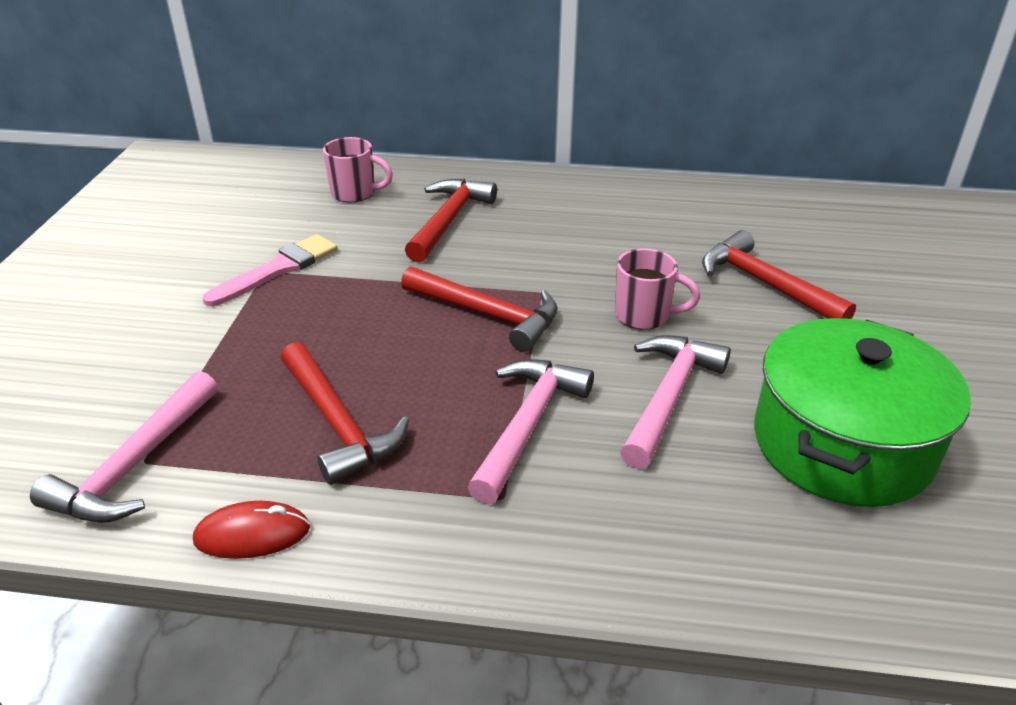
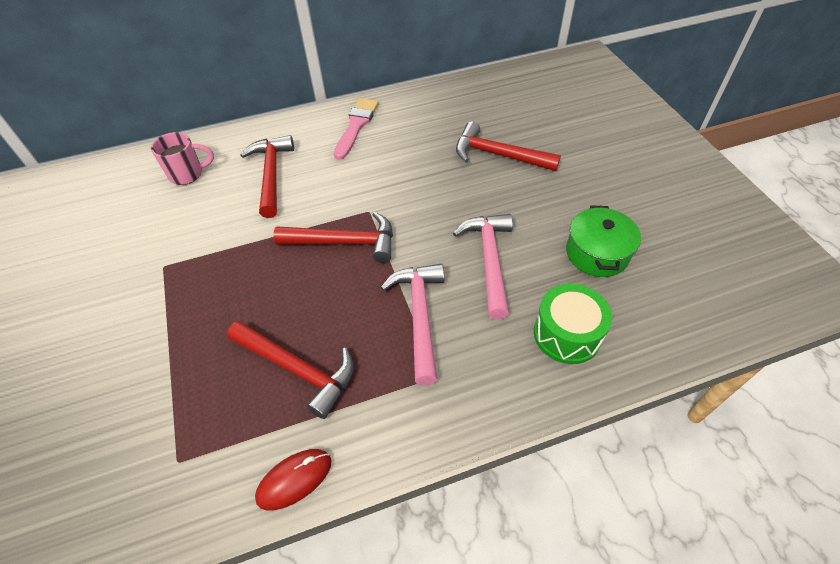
camera: 25 degrees left, 15 degrees up
(135, 465) = (173, 467): pink hammer -> none
(278, 269) = (171, 261): pink brush -> pink brush (356, 126)
(644, 316) = (442, 205): pink mug -> none
(726, 523) = (567, 334): none -> green drum
(842, 444) = (597, 253): green pot -> green pot, size x0.59

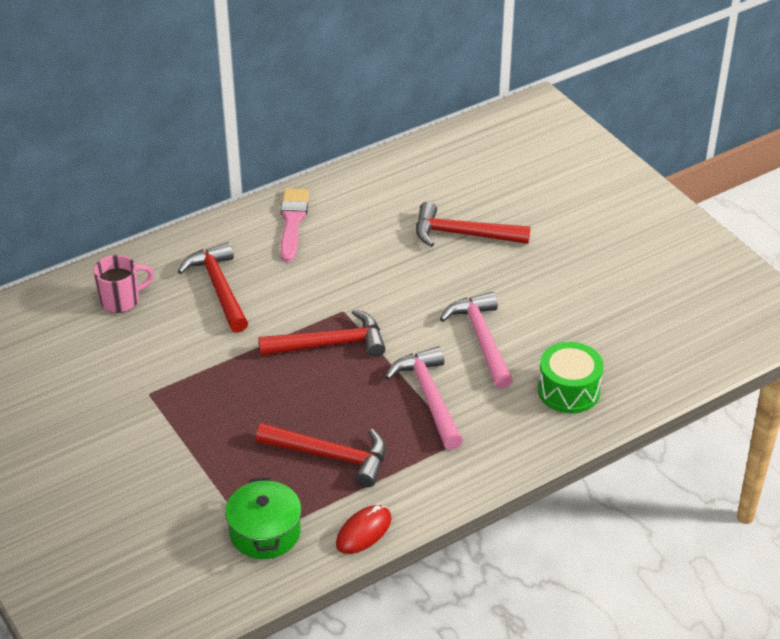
camera: 15 degrees left, 10 degrees down
(597, 253) = (584, 318): green pot -> green pot (265, 532)

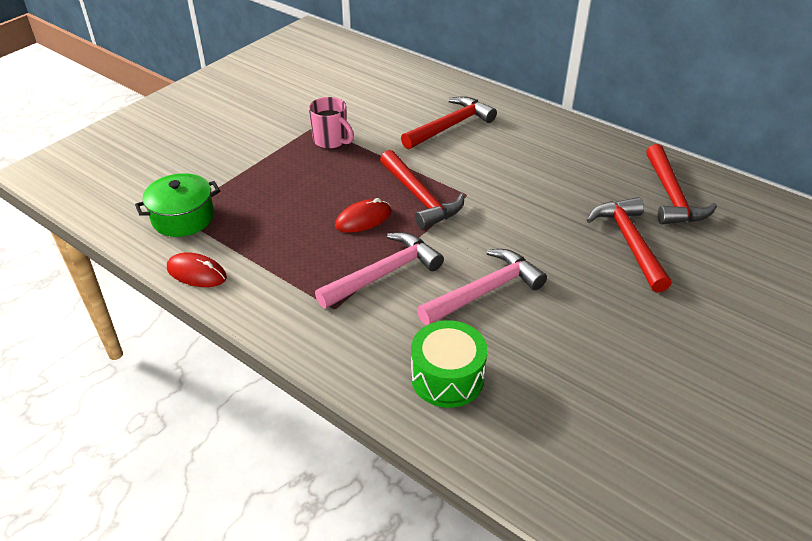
camera: 70 degrees right, 0 degrees up
(121, 300) = (407, 89): pink mug -> pink mug (331, 141)
(292, 221) = (559, 140): pink brush -> none
(330, 456) = (282, 231): red hammer -> red hammer (671, 196)
(342, 392) = (363, 219): none -> red mouse

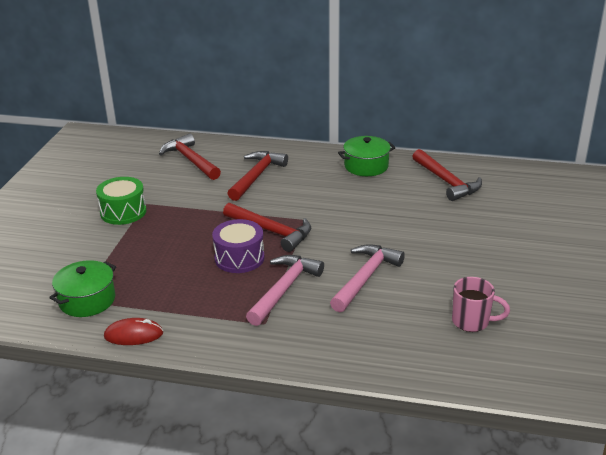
camera: 25 degrees left, 10 degrees down
(331, 141) = (169, 211): pink mug -> pink mug (472, 321)
(363, 219) = (239, 258): red mouse -> purple drum
(447, 377) = (380, 339): green drum -> green drum (123, 212)
(584, 148) = (366, 166): none -> green pot
(629, 242) = (439, 218): red hammer -> red hammer (190, 160)

